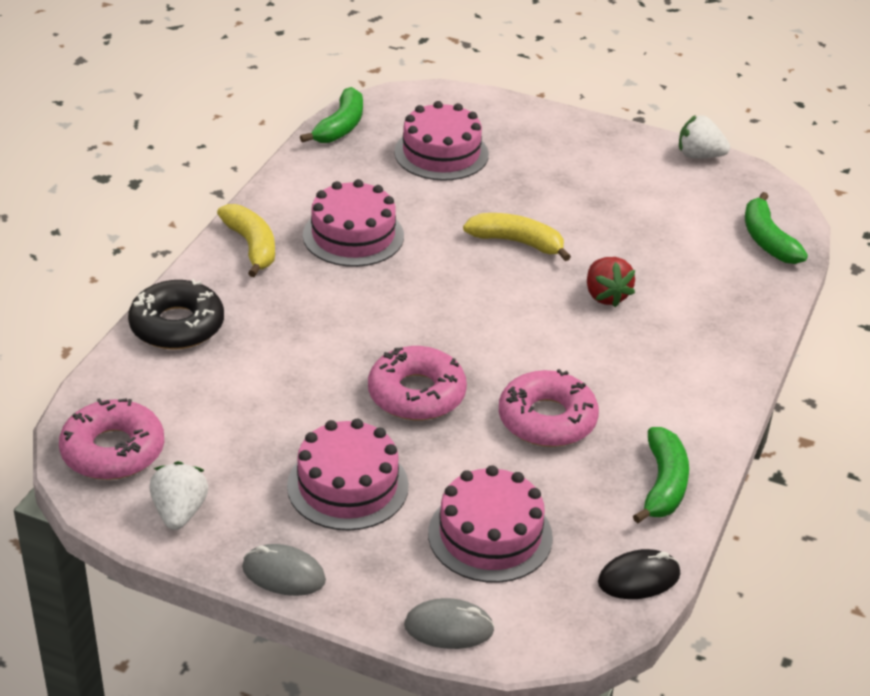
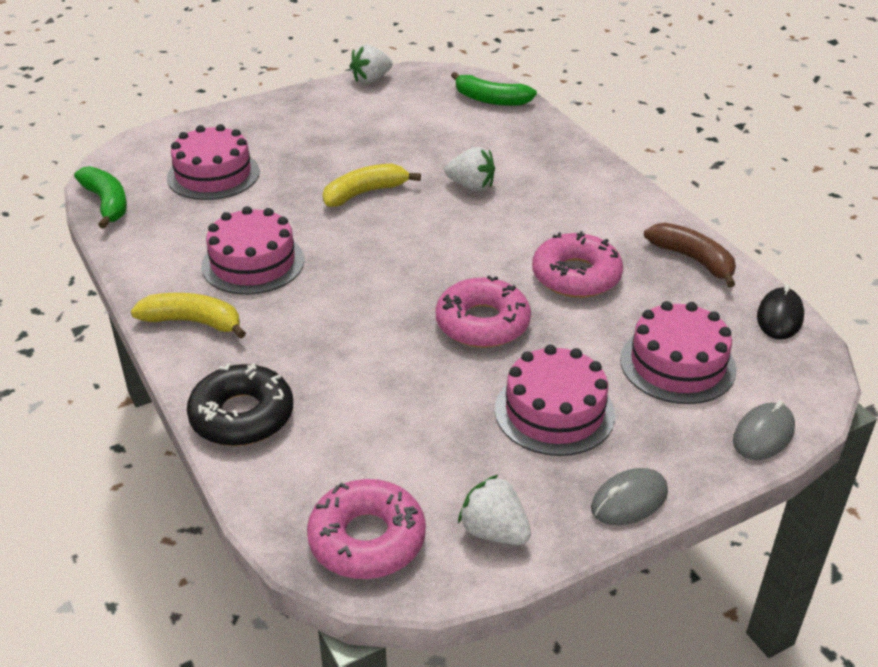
camera: 50 degrees left, 0 degrees up
(606, 296) = (471, 186): red strawberry -> white strawberry
(663, 485) = (693, 260): green banana -> brown banana

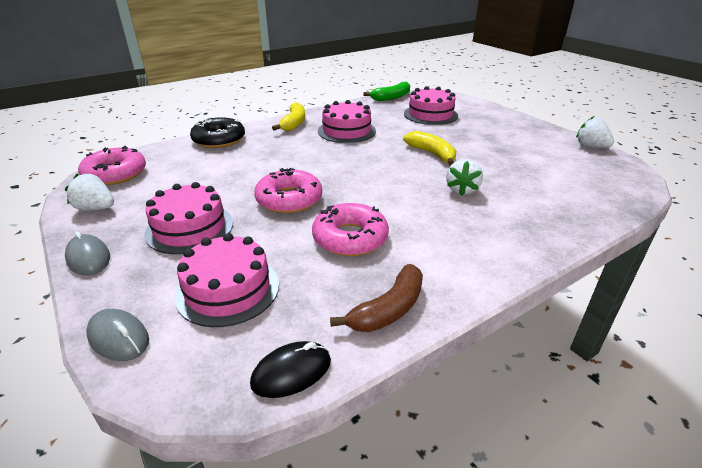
camera: 85 degrees right, 5 degrees down
(490, 100) = (611, 194): green banana -> none
(494, 531) = (96, 208): white strawberry -> white strawberry turned 105 degrees counterclockwise
(779, 317) = (291, 372): black mouse -> black mouse turned 45 degrees counterclockwise

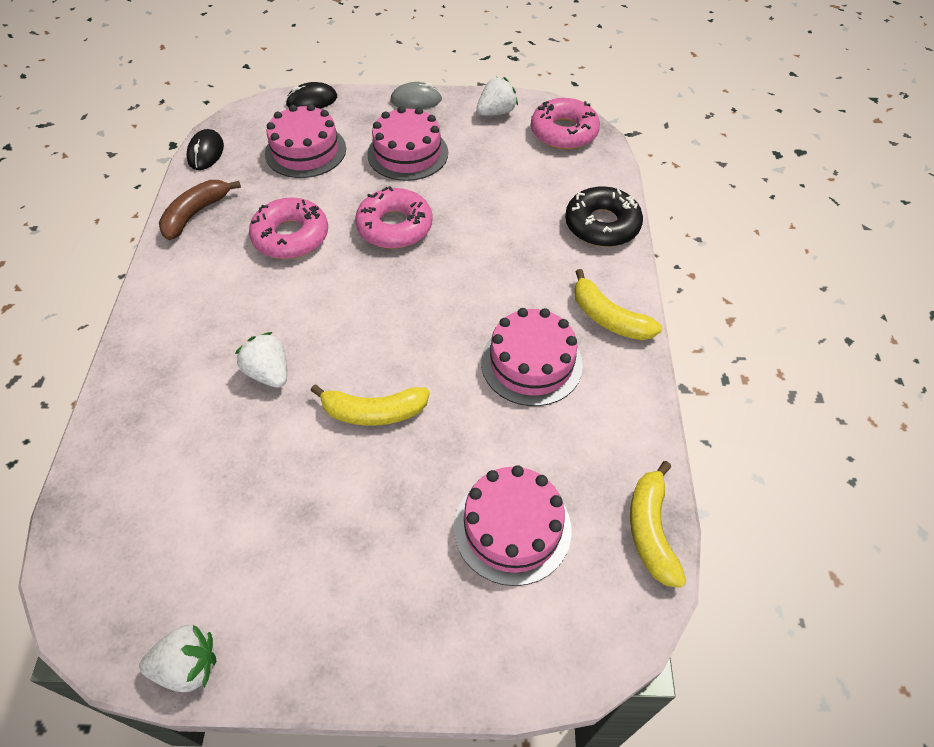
camera: 125 degrees right, 20 degrees up
(119, 338) = (312, 101): grey mouse -> black mouse
(388, 309) = (195, 214): brown banana -> brown banana turned 45 degrees clockwise
(391, 97) = (651, 530): green banana -> yellow banana

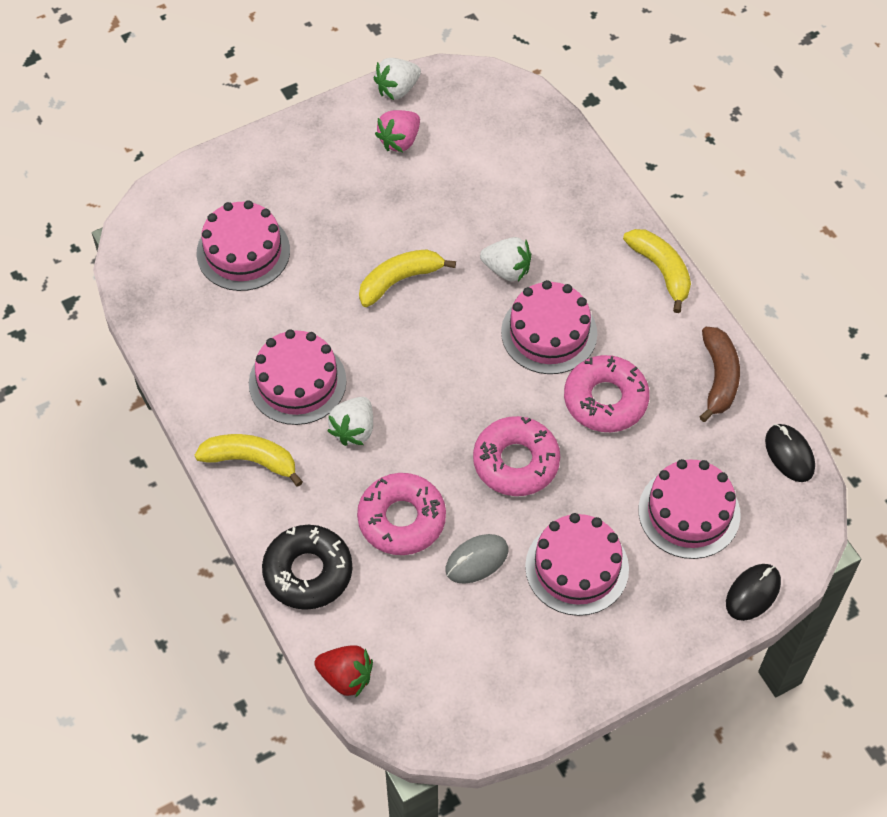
camera: 150 degrees right, 5 degrees up
(247, 582) = (399, 141): none -> pink strawberry
(285, 303) = (549, 333): none -> pink cake
(416, 100) = (633, 661): grey mouse -> grey mouse (476, 560)
(496, 112) = (522, 692): white strawberry -> white strawberry (353, 430)
(564, 132) = (421, 699): pink donut -> pink donut (401, 519)
(608, 160) = (346, 677): none -> red strawberry
(651, 530) = (142, 296): yellow banana -> yellow banana (661, 270)

